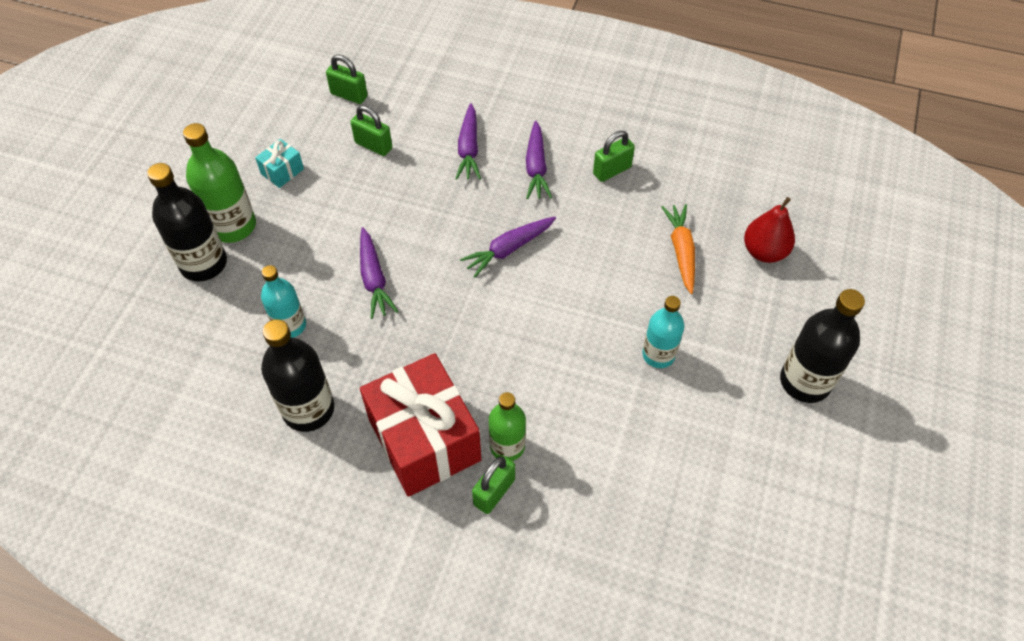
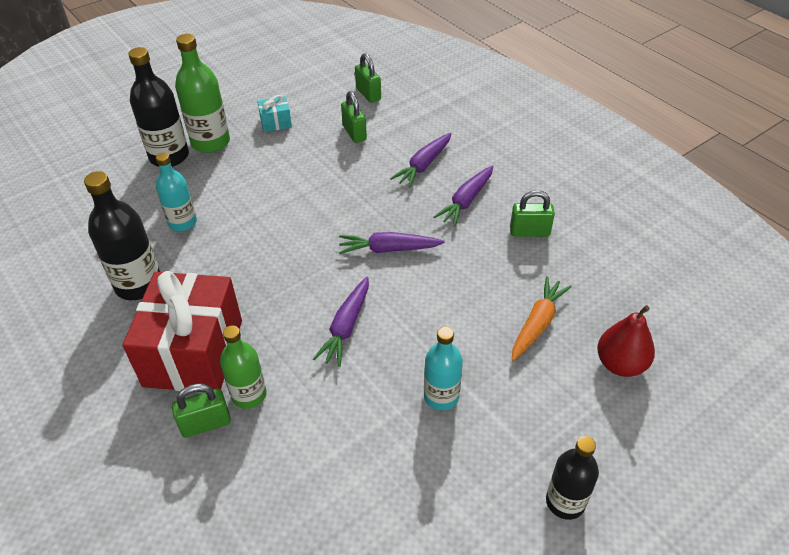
camera: 35 degrees right, 10 degrees down
(374, 278) = (269, 220): purple carrot -> purple carrot (346, 326)
(805, 382) = (565, 502): black bottle -> black bottle, size x0.66

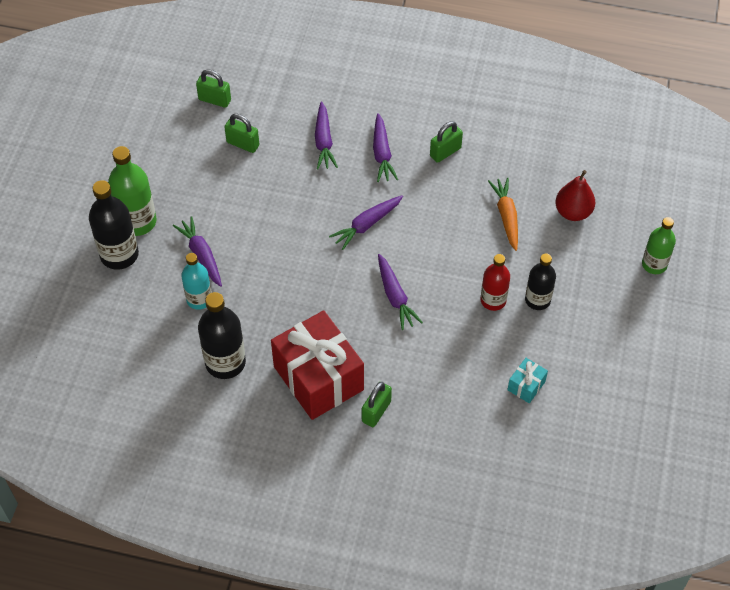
camera: 40 degrees left, 10 degrees up
(225, 192) = (201, 255): none -> purple carrot
(249, 395) = (382, 378): green bottle -> green bottle (654, 264)
(276, 123) = (169, 172): turquoise gift -> turquoise gift (526, 386)
(441, 396) = (493, 300): turquoise bottle -> red bottle
(565, 502) = (607, 312): black bottle -> black bottle (537, 300)

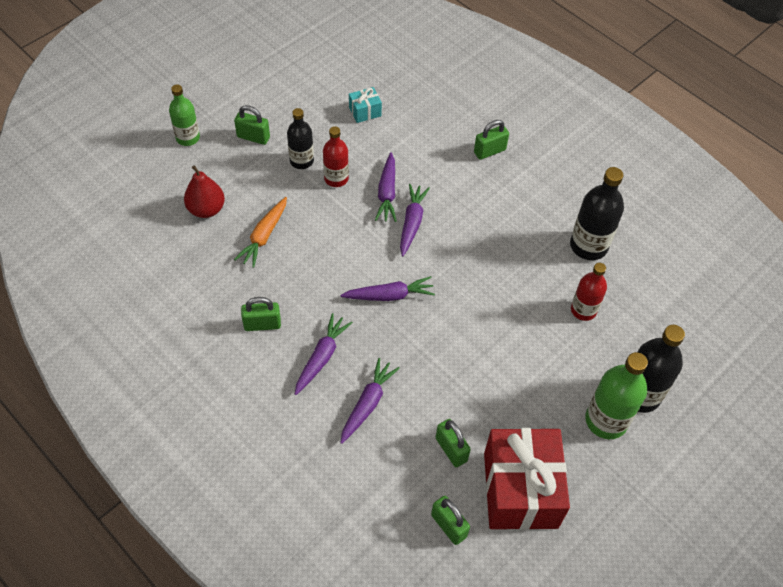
camera: 150 degrees left, 0 degrees up
(199, 299) = (583, 310): turquoise bottle -> red bottle
(201, 255) = (560, 350): purple carrot -> purple carrot (387, 193)
(318, 378) = (518, 195): red gift -> red gift (520, 490)
(600, 298) = (253, 137): none -> green padlock

